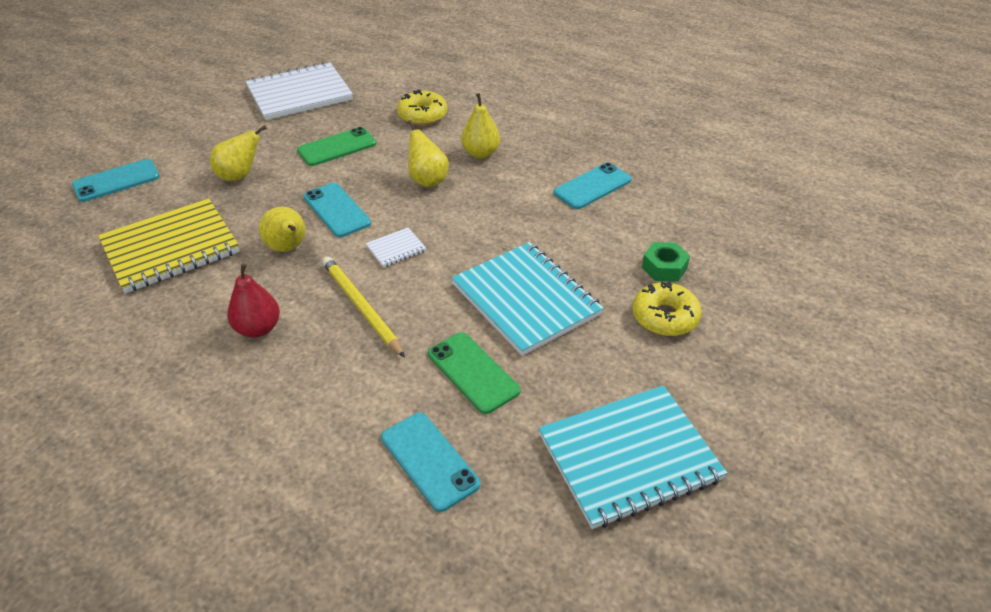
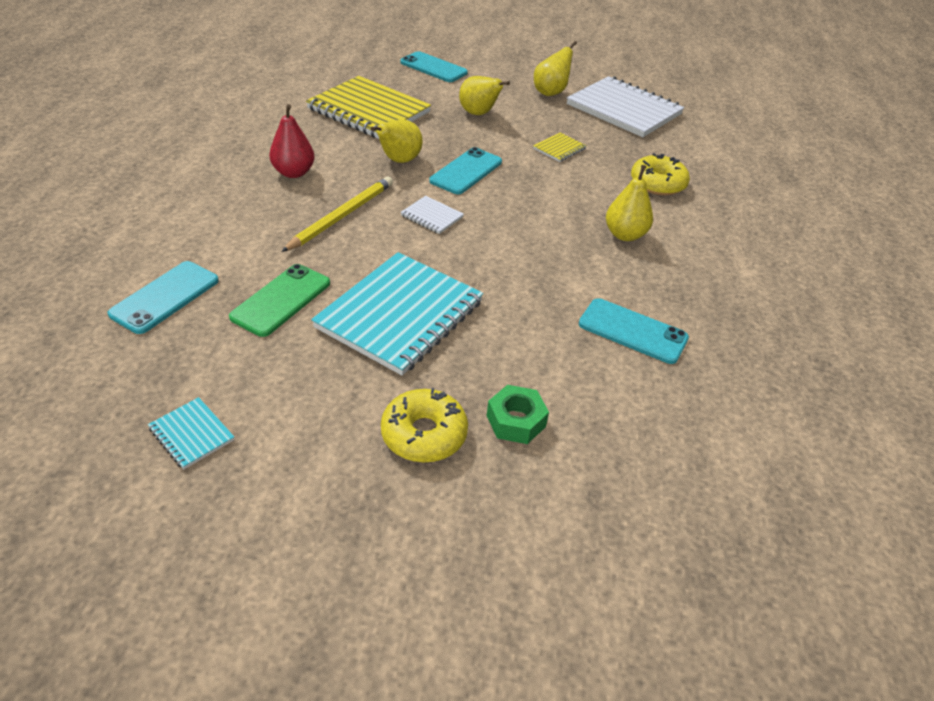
camera: 65 degrees right, 0 degrees up
(337, 147) = (559, 149): green phone -> yellow notebook
(427, 180) = (550, 211): yellow pear -> yellow pear (550, 92)
(629, 457) = (192, 434): turquoise notebook -> turquoise notebook, size x0.42

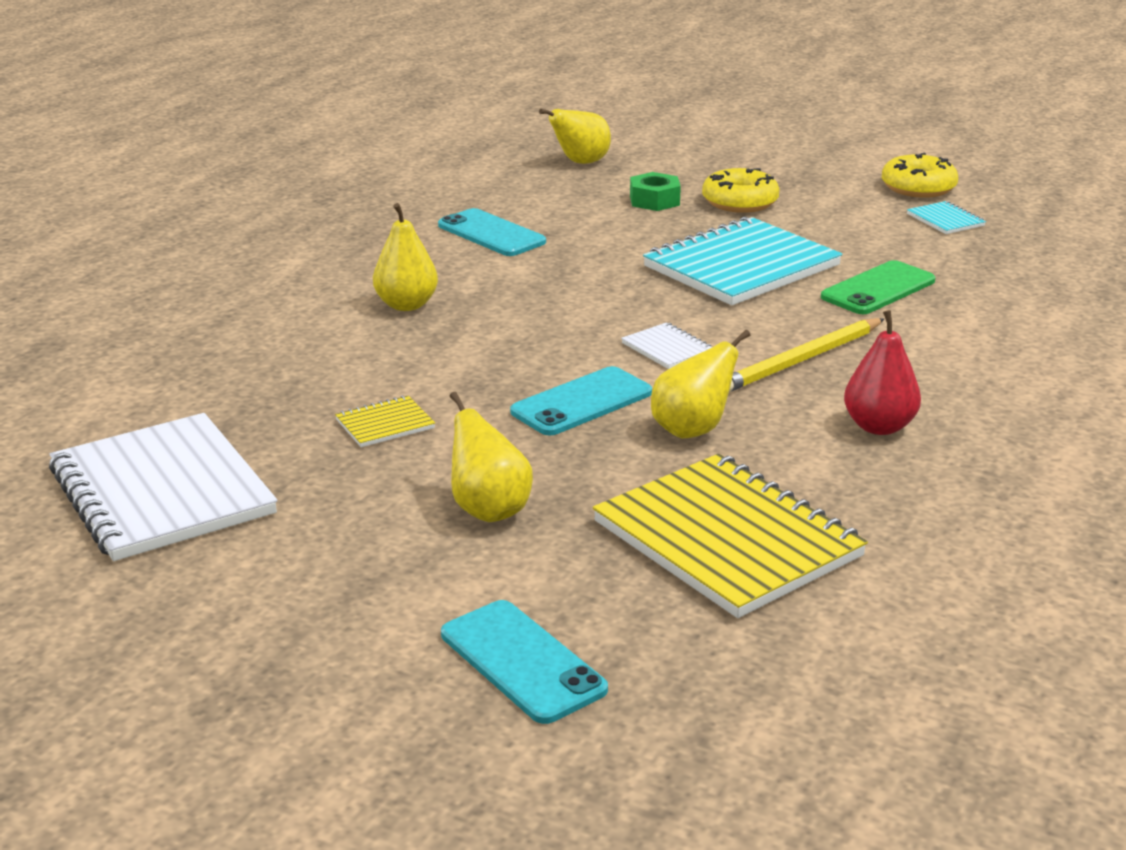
camera: 160 degrees left, 15 degrees down
(165, 297) = (1016, 303): turquoise phone -> none
(550, 92) = (279, 551): yellow pear -> yellow pear (580, 163)
(657, 183) = (277, 357): yellow donut -> yellow donut (918, 188)

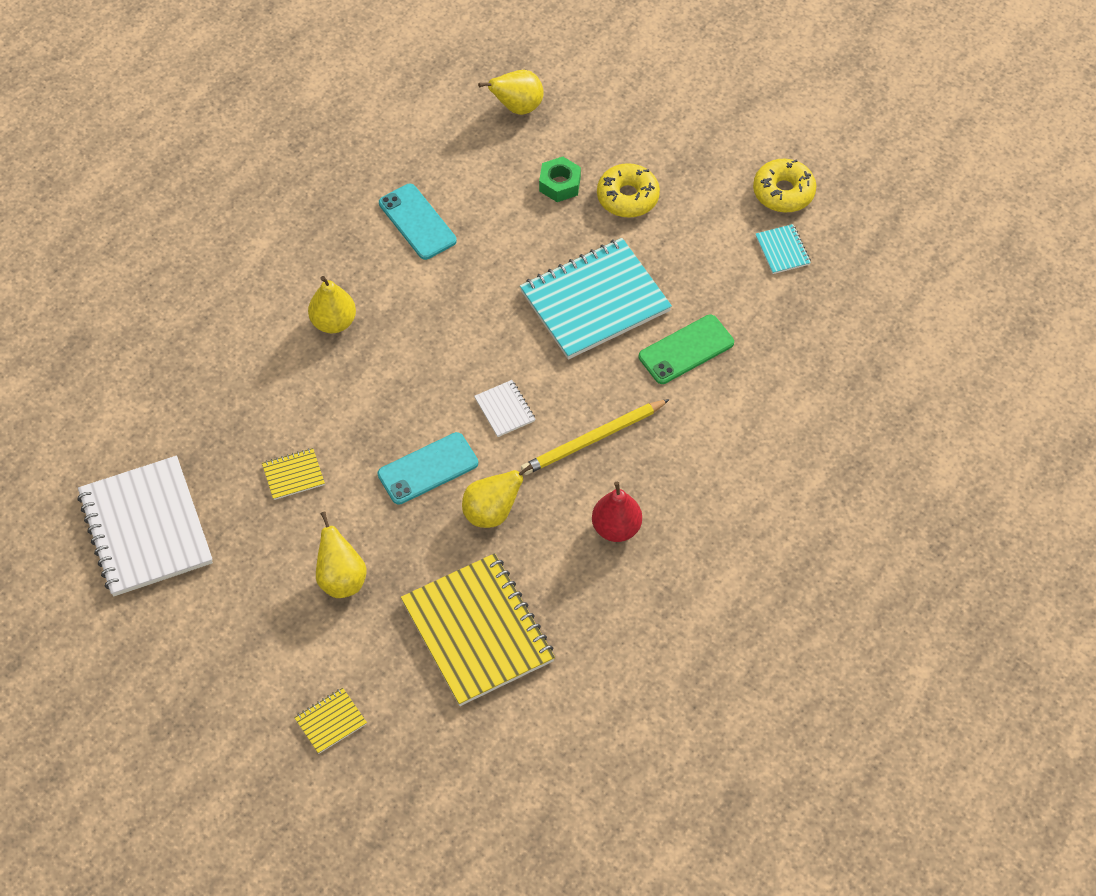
camera: 10 degrees right, 30 degrees up
(522, 662) = (330, 721): turquoise phone -> yellow notebook

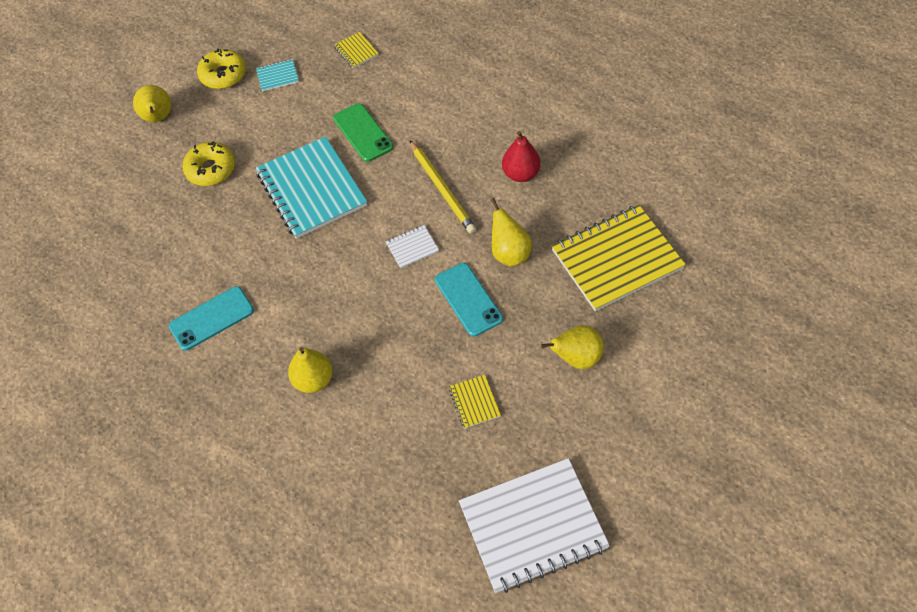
camera: 85 degrees left, 0 degrees up
(330, 721) = (708, 358): yellow notebook -> yellow notebook (356, 51)
(517, 107) = (99, 247): yellow pear -> yellow pear (158, 118)
(559, 184) = (189, 215): green nut -> none

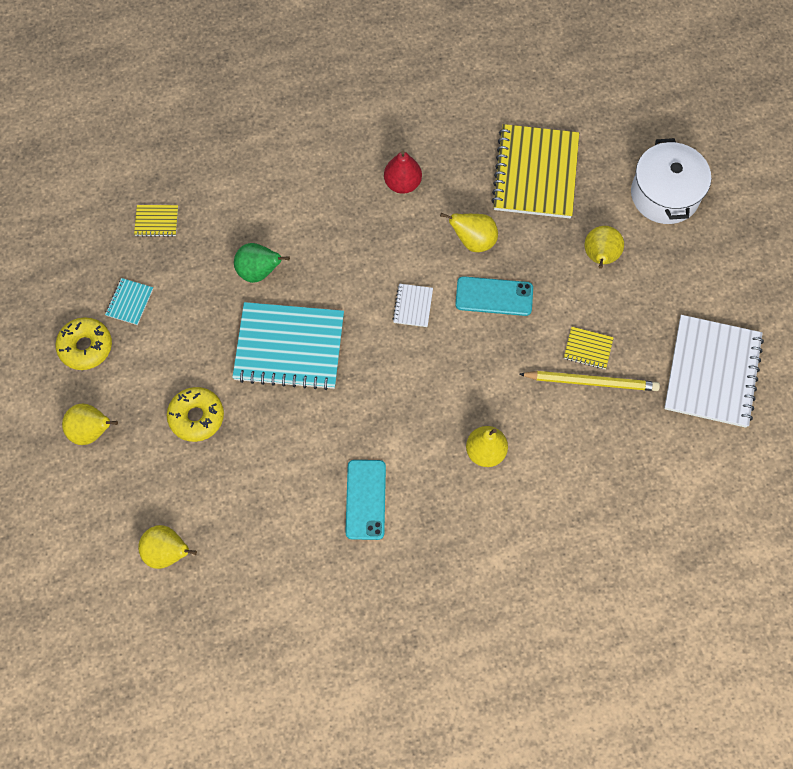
camera: 60 degrees left, 10 degrees up
(88, 218) = (167, 552): none -> yellow pear
(363, 133) = (259, 272): green phone -> green pear
(442, 189) = (371, 248): yellow pencil -> yellow pencil (591, 382)
(690, 373) = (665, 194): none -> white pot

